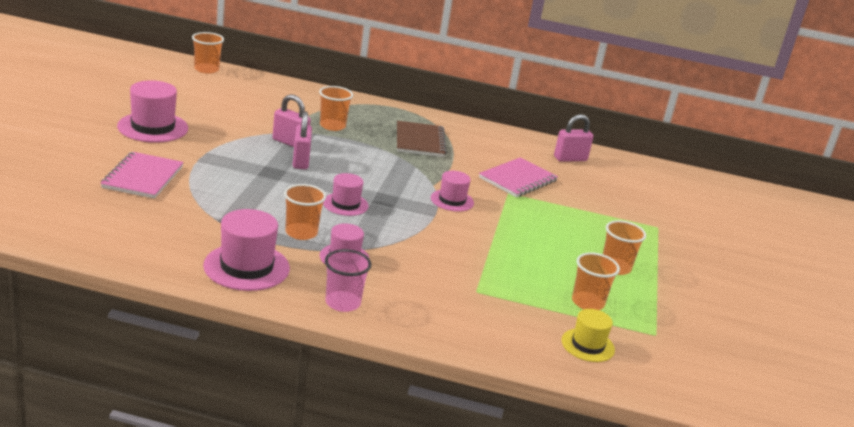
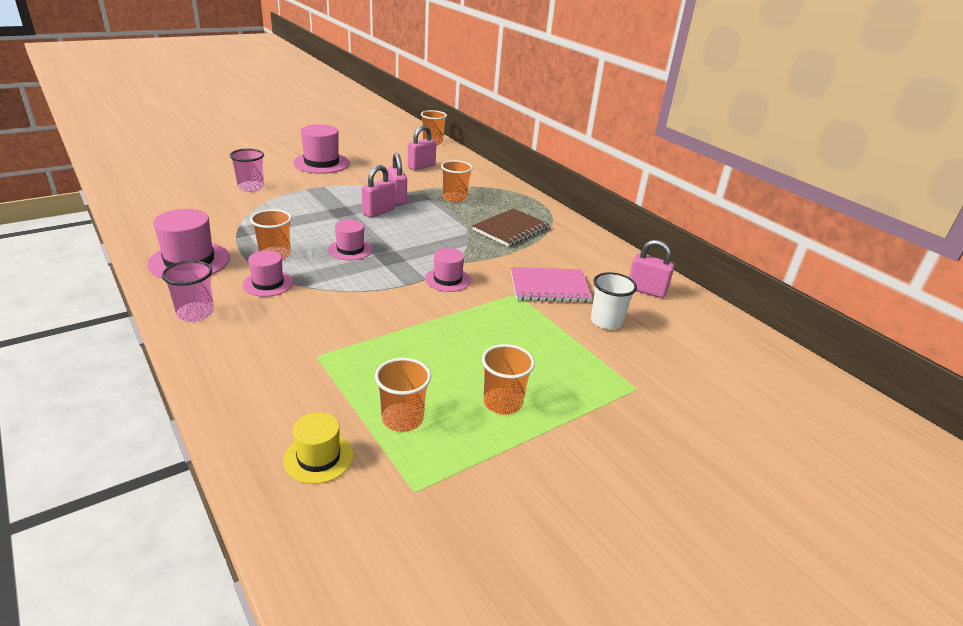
camera: 45 degrees right, 5 degrees up
(143, 177) = (251, 187): pink notebook -> pink cup
(248, 102) = (421, 166): none -> pink padlock
(583, 191) = (606, 321): none -> white cup

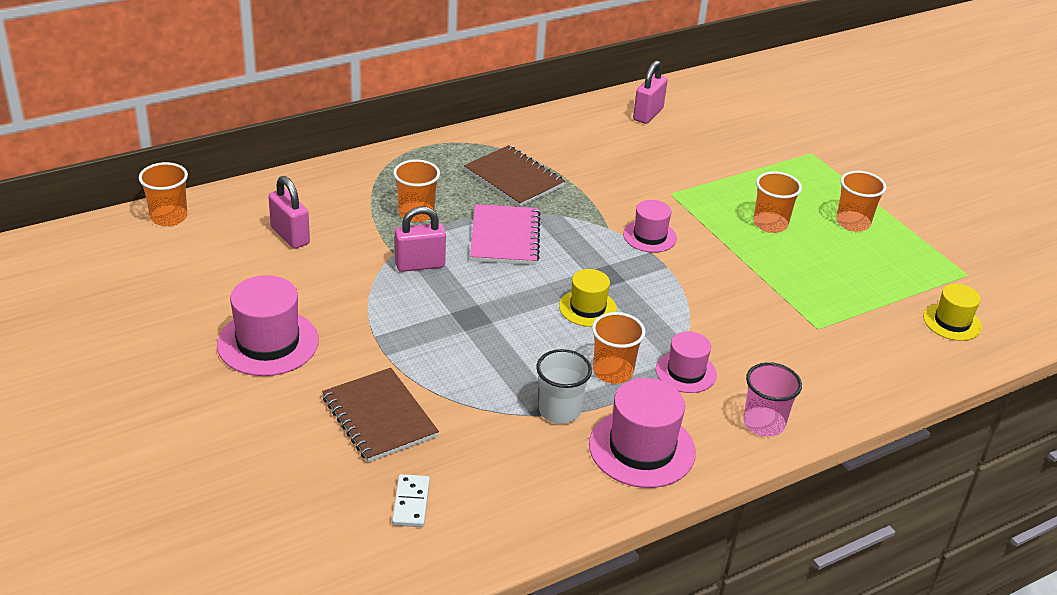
camera: 85 degrees left, 5 degrees up
(176, 194) = (411, 503): none -> white domino
(251, 187) = (379, 417): pink cup -> brown notebook
(350, 249) = (587, 308): pink hat -> yellow hat
(378, 212) = (469, 283): pink padlock -> none
(402, 419) = (891, 277): orange cup -> orange cup (770, 224)
(549, 287) = (652, 171): pink notebook -> pink notebook (504, 237)
(606, 321) = (712, 148): white cup -> white cup (559, 411)

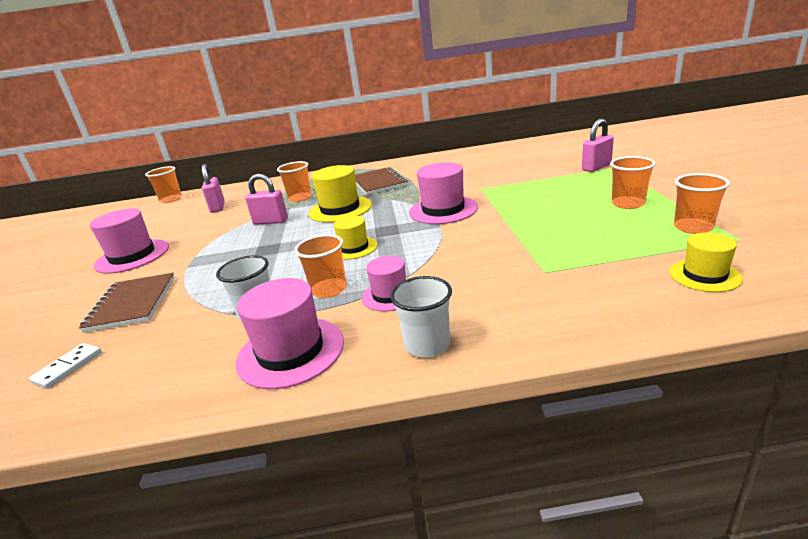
camera: 30 degrees right, 10 degrees down
(504, 237) = (340, 209): pink notebook -> yellow hat
(648, 114) = (499, 154): pink padlock -> pink padlock (596, 167)
(649, 236) = (443, 210): pink hat -> pink hat, size x1.63
(763, 423) = (427, 345): pink cup -> white cup
(770, 224) = (549, 204): orange cup -> orange cup (693, 227)

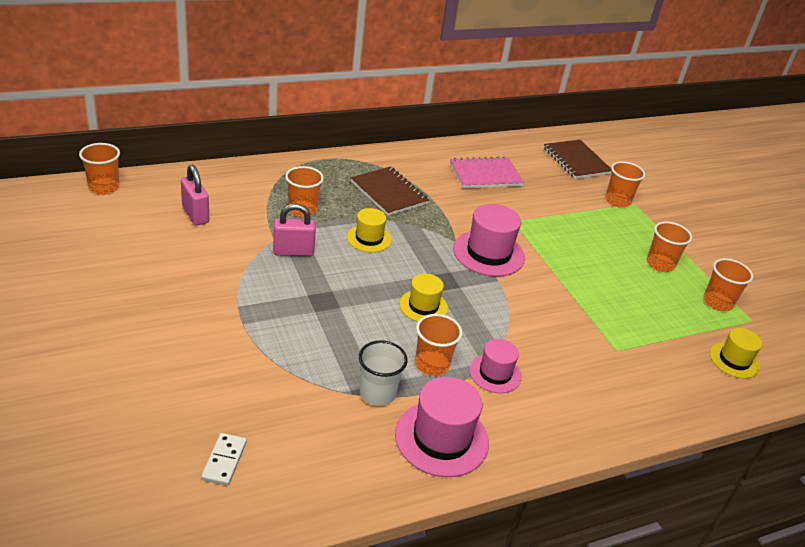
camera: 25 degrees left, 10 degrees up
(132, 256) = (148, 299): pink hat -> none
(132, 303) = (221, 377): brown notebook -> brown notebook (576, 161)
(340, 209) = (369, 238): yellow hat -> yellow hat, size x0.61
(427, 345) = (554, 430): white cup -> none
(472, 165) = (485, 175): none -> pink notebook
(596, 167) = (617, 201): pink padlock -> orange cup

